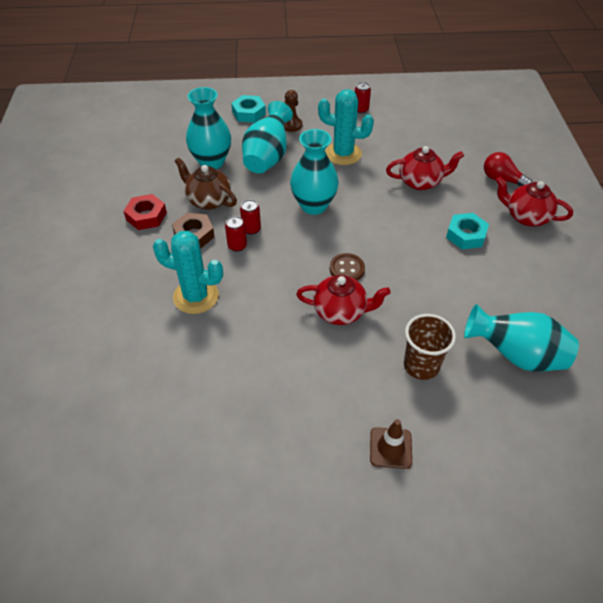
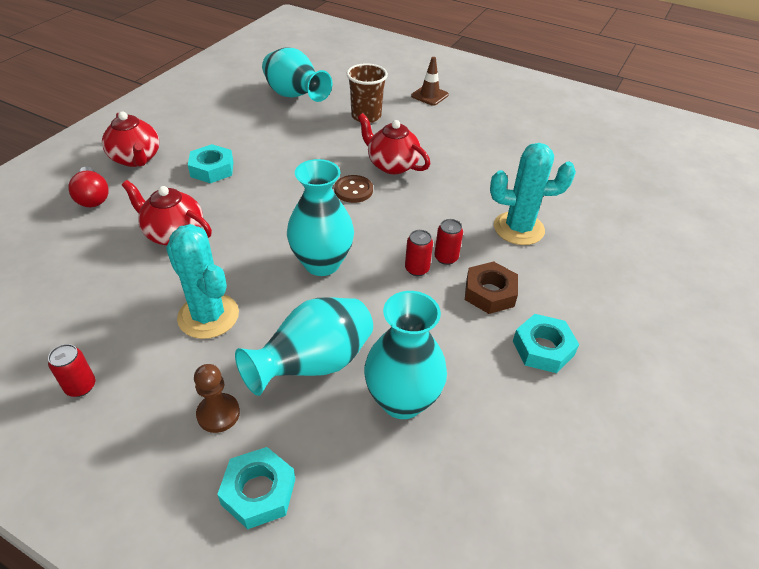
camera: 150 degrees left, 5 degrees down
(146, 216) = (543, 348): red nut -> turquoise nut
(196, 296) = (518, 228): turquoise cactus -> turquoise cactus turned 45 degrees counterclockwise
(208, 200) = (446, 332): brown teapot -> none

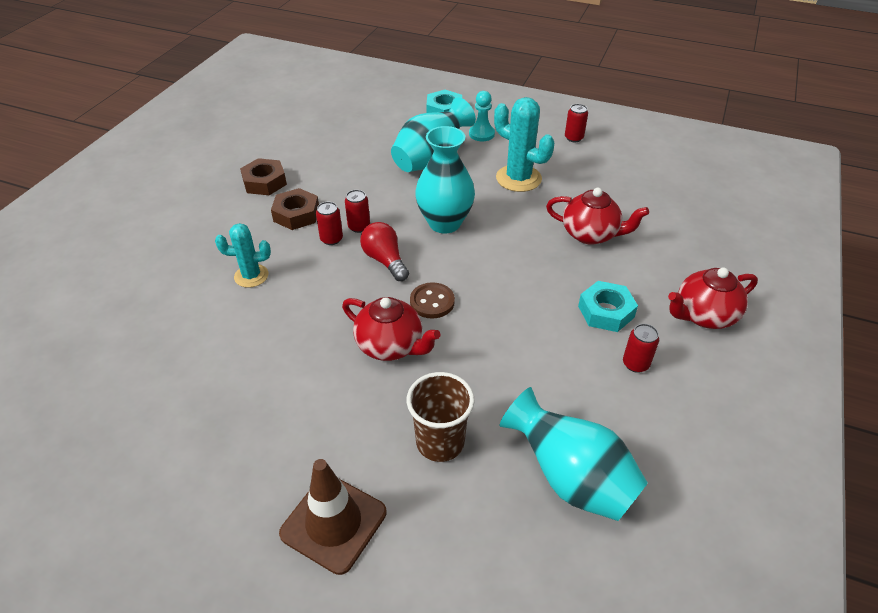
camera: 175 degrees right, 0 degrees up
(92, 197) = (700, 262): red light bulb -> red light bulb (385, 260)
(136, 159) = (704, 315): red teapot -> red teapot turned 75 degrees counterclockwise
(216, 137) = (635, 364): none -> red can
(218, 414) = (481, 134): brown pawn -> turquoise pawn
(402, 400) = (369, 148): turquoise vase -> none
(429, 95) = (333, 523): brown traffic cone -> brown traffic cone, size x1.51
(518, 228) = (251, 276): turquoise cactus -> turquoise cactus, size x0.64
(543, 348) = (264, 182): turquoise nut -> brown nut

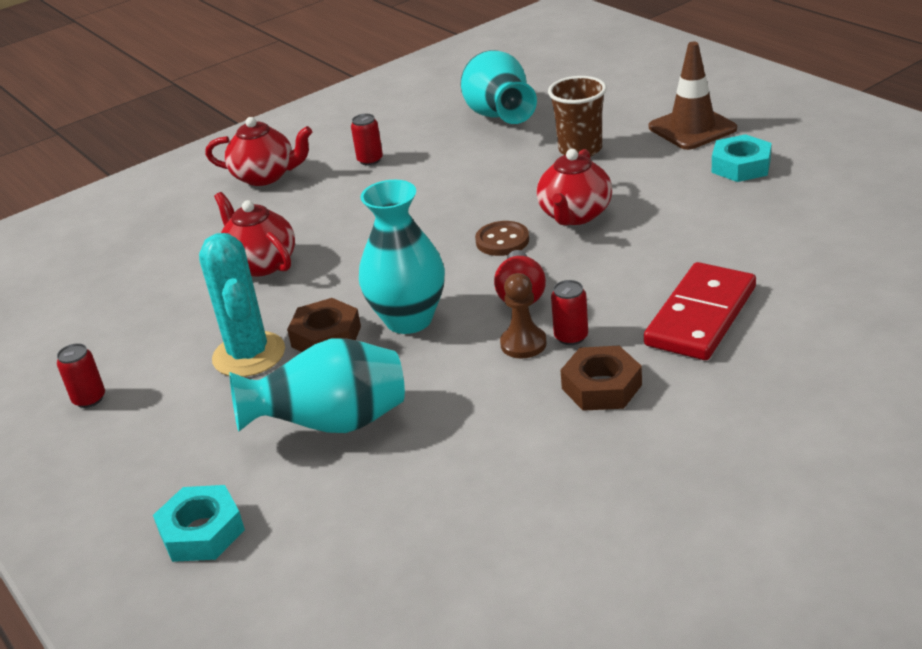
camera: 145 degrees left, 10 degrees down
(251, 276) = (700, 316): turquoise cactus -> red domino
(264, 182) = (628, 462): brown nut -> brown nut (326, 336)
(359, 227) = (523, 344): red can -> brown pawn
(390, 346) = (575, 215): red teapot -> red teapot turned 135 degrees counterclockwise
(481, 134) = (204, 451): turquoise pawn -> none
(606, 311) = (344, 197): turquoise nut -> turquoise nut (741, 166)

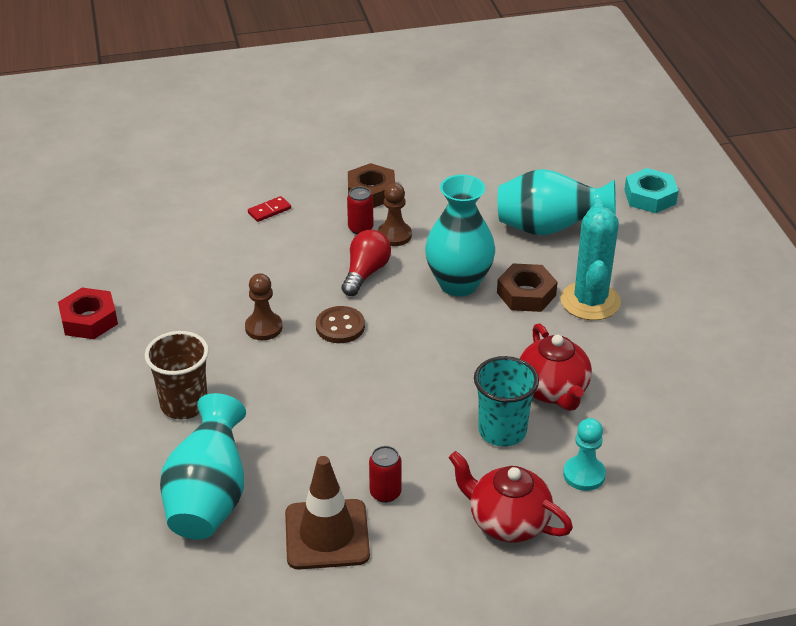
camera: 160 degrees left, 5 degrees up
(89, 399) = (721, 311): red can -> none
(213, 219) = (584, 475): none -> turquoise pawn
(295, 222) = (502, 431): none -> turquoise cup
(575, 215) = (263, 327): red teapot -> brown pawn
(692, 128) = (66, 384): brown traffic cone -> brown traffic cone (327, 534)
(700, 316) = (269, 211): red domino -> red domino, size x0.40
(741, 166) = (89, 320): turquoise nut -> red nut

